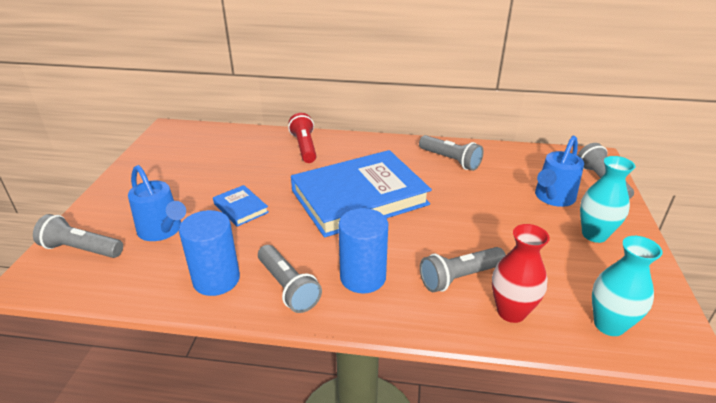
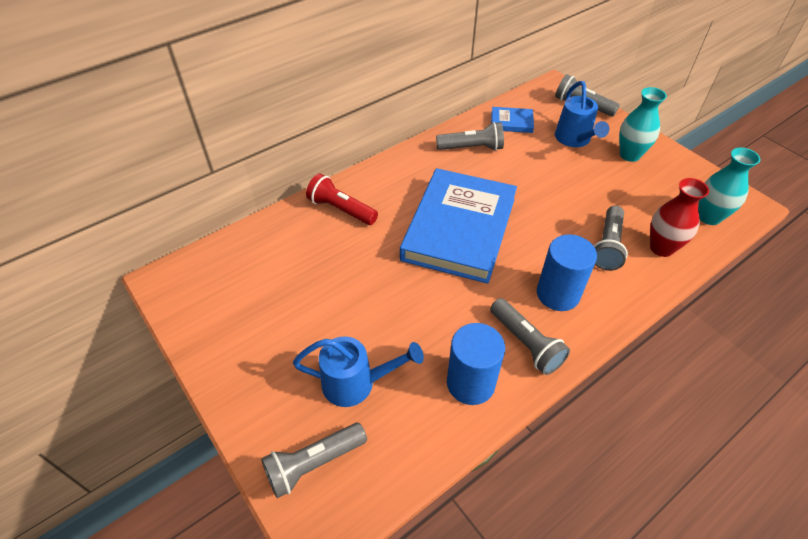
camera: 45 degrees left, 15 degrees up
(241, 208) = (385, 309): blue book -> blue book (511, 122)
(288, 287) = (526, 343): grey flashlight -> grey flashlight turned 45 degrees clockwise

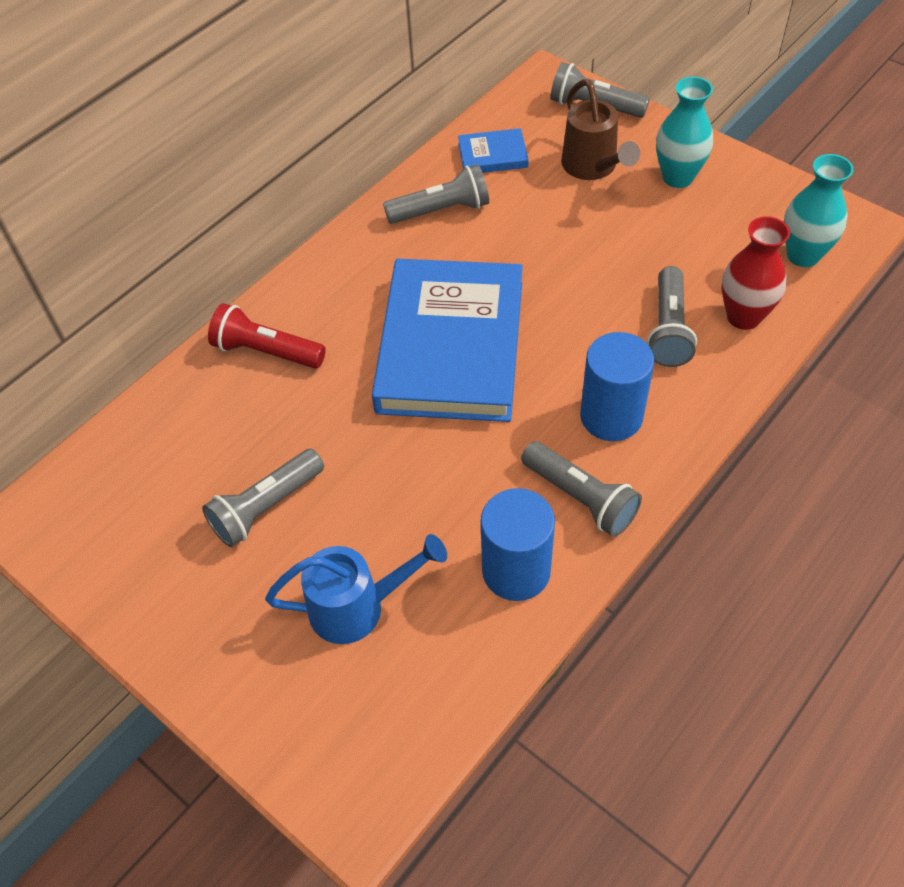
camera: 10 degrees left, 5 degrees up
(314, 464) = (328, 729): grey flashlight -> grey flashlight (266, 507)
(574, 140) = (593, 167): blue watering can -> brown watering can

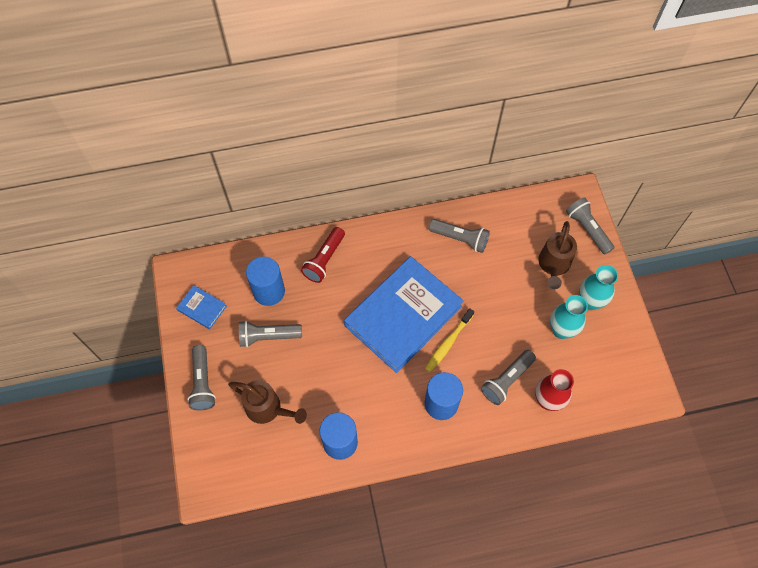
camera: 35 degrees right, 10 degrees up
(212, 446) = (269, 291): none -> blue cylinder
(266, 352) = (324, 260): red flashlight -> red flashlight turned 120 degrees counterclockwise
(357, 607) = (268, 409): blue watering can -> brown watering can
(493, 155) = (511, 224): blue book -> blue book (202, 308)
(546, 337) = (448, 343): none -> yellow toothbrush
(581, 498) = (394, 431): grey flashlight -> grey flashlight (203, 383)
(803, 255) = (609, 390): turquoise vase -> turquoise vase (561, 330)

